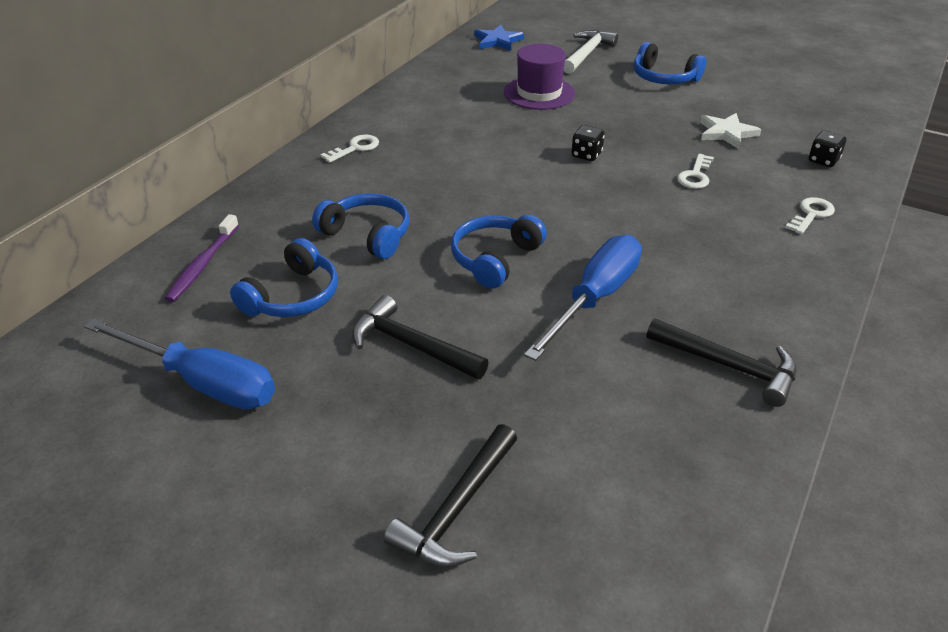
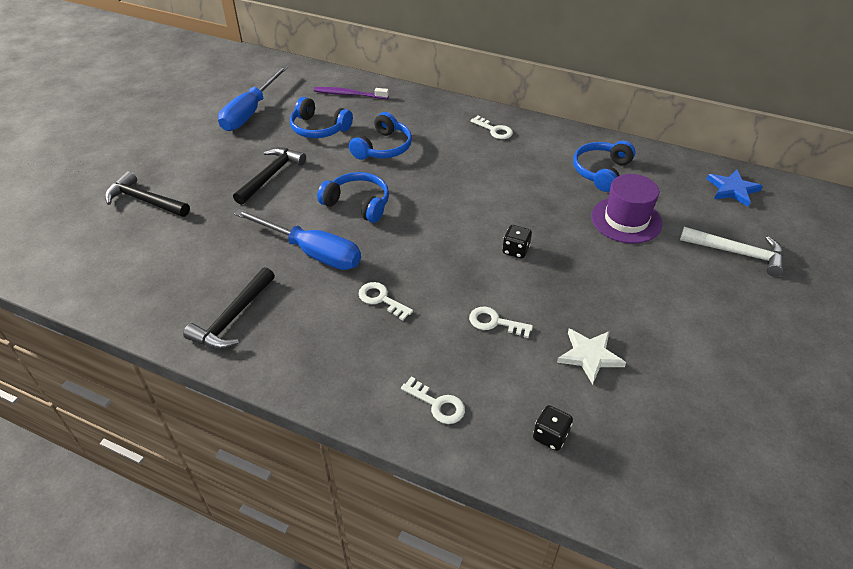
camera: 85 degrees right, 5 degrees up
(663, 78) = (706, 313): blue headphones -> blue headphones (601, 172)
(674, 244) = (381, 299): none -> white key

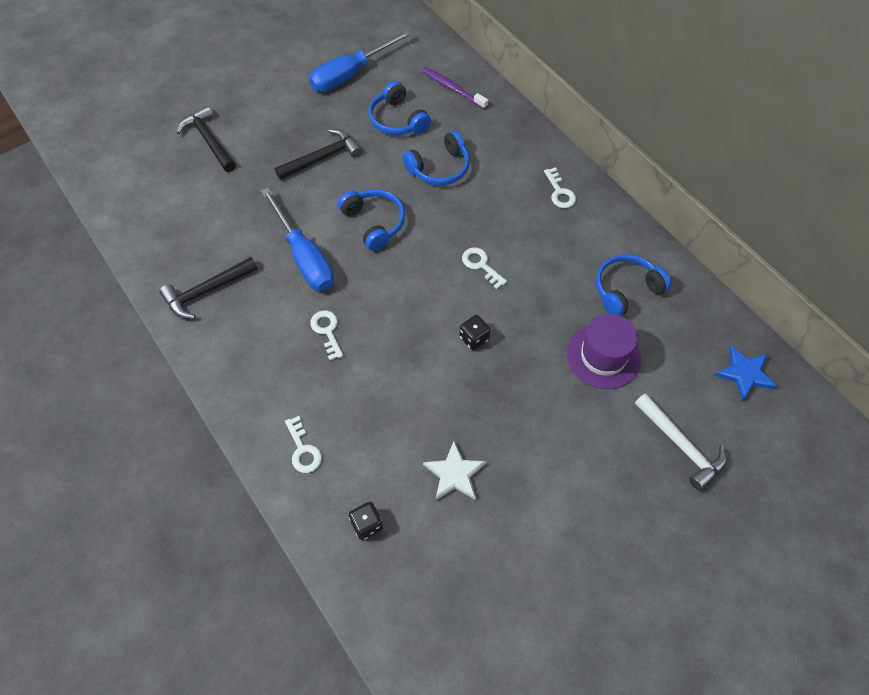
camera: 30 degrees right, 15 degrees up
(494, 322) = (401, 400): white key -> white key (481, 265)

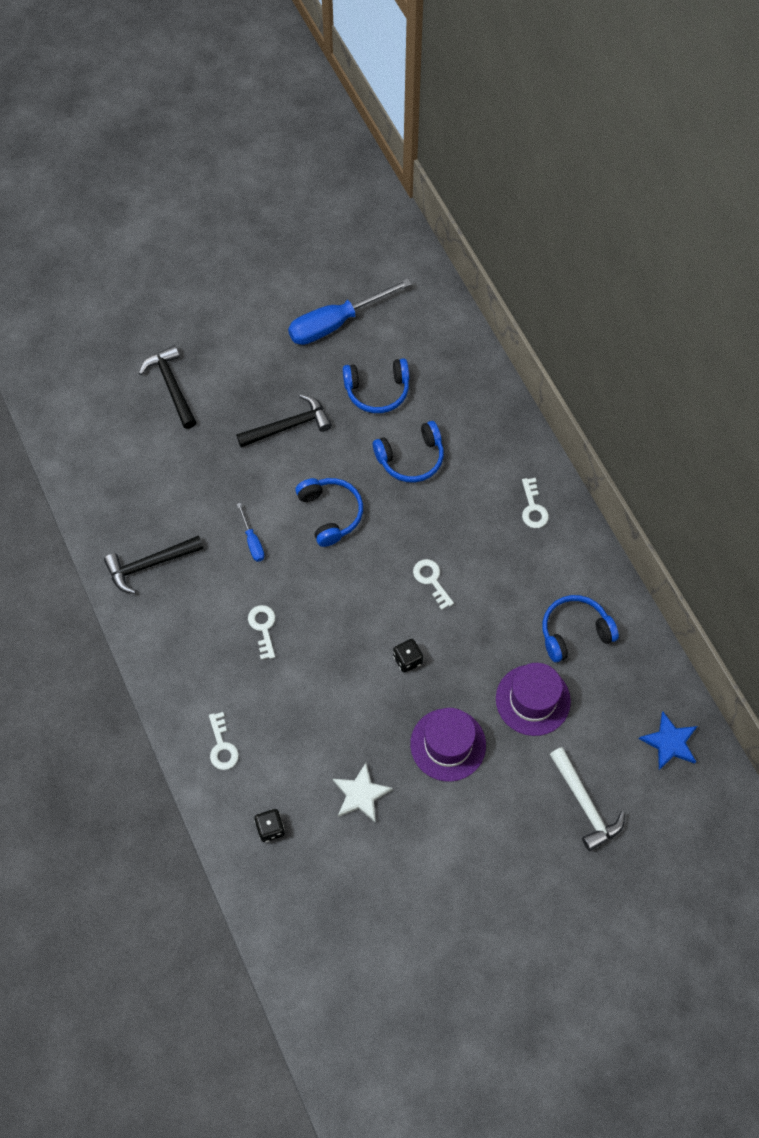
camera: 10 degrees right, 5 degrees up
(304, 257) = (252, 541): blue screwdriver -> blue screwdriver, size x0.46
(398, 120) = (377, 390): blue headphones -> blue headphones turned 75 degrees counterclockwise
(452, 88) = (445, 359): purple toothbrush -> none
(531, 411) = (448, 744): none -> purple hat

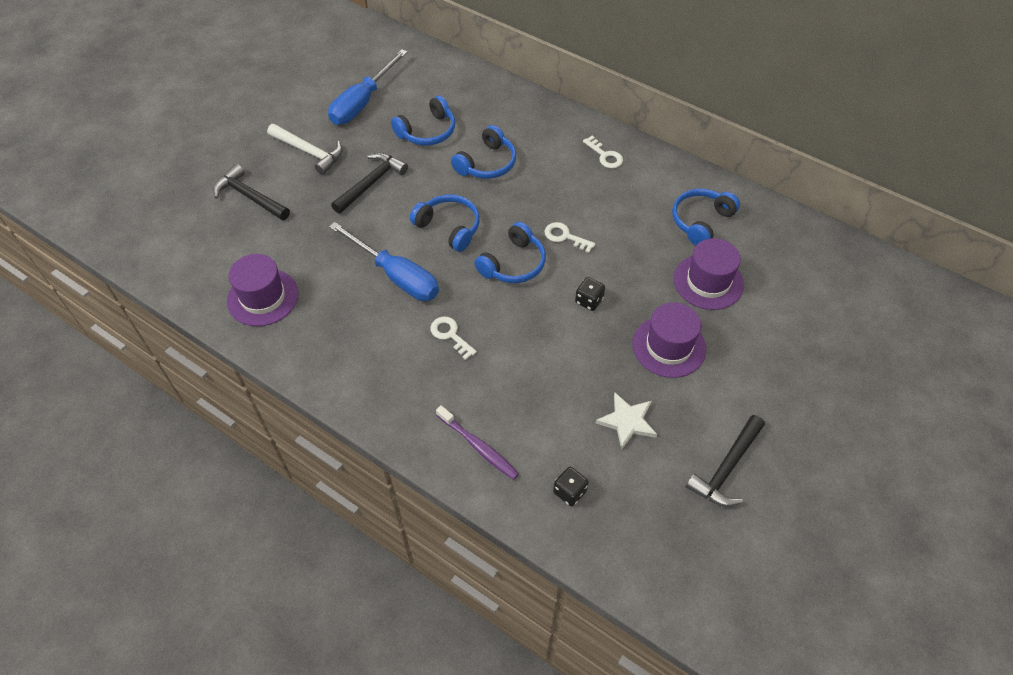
camera: 30 degrees left, 10 degrees down
(127, 503) = (263, 297): none -> purple hat
(150, 565) = (315, 334): black hammer -> black hammer (726, 468)
(222, 746) = (478, 446): white key -> purple toothbrush
(252, 541) = (396, 276): blue screwdriver -> blue screwdriver, size x2.15
(364, 584) = (513, 263): none -> blue headphones
(585, 804) = (807, 335): white hammer -> white hammer (309, 152)
(670, 742) = (830, 261): blue star -> none

